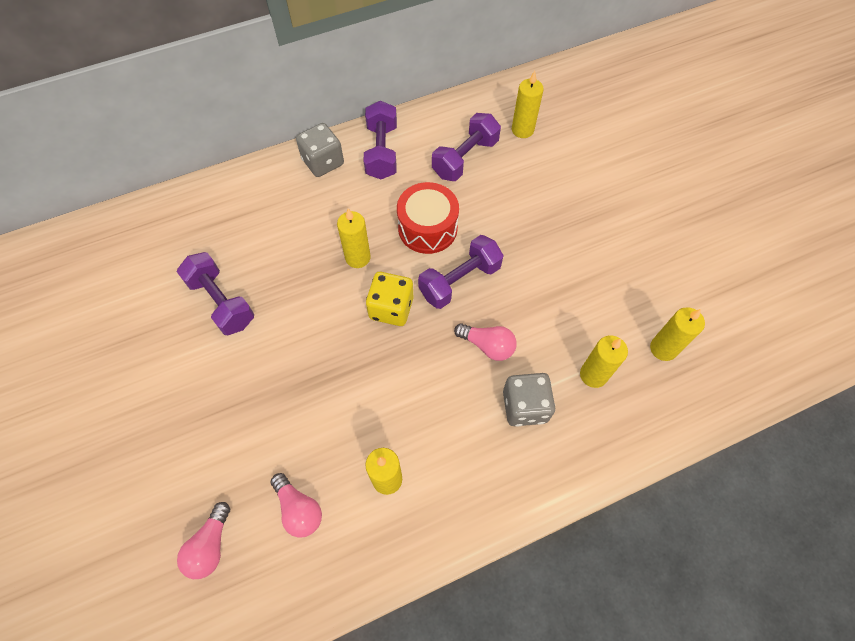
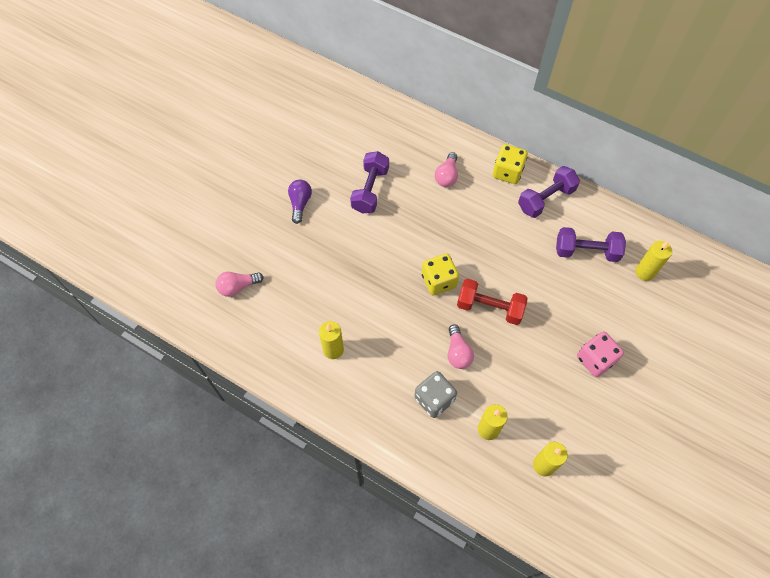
camera: 55 degrees right, 0 degrees up
(166, 391) = (300, 203): none -> purple light bulb
(299, 509) = (285, 315): pink light bulb -> pink light bulb (447, 176)
(323, 162) = (507, 172): grey dice -> yellow dice
(358, 257) = (457, 239): yellow candle -> none
(427, 228) = (512, 264): red drum -> none
(459, 281) = (489, 307): purple dumbbell -> red dumbbell
(582, 228) = (595, 360): none -> pink dice

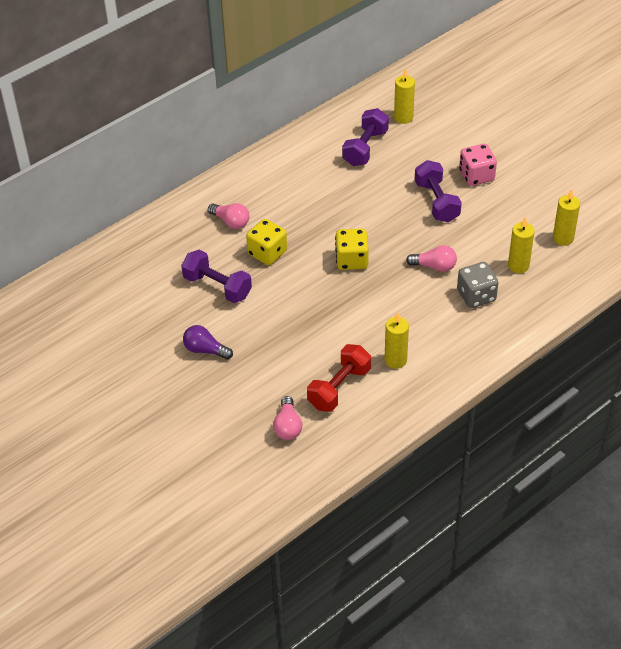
camera: 70 degrees left, 15 degrees down
(489, 307) = (396, 231): red dumbbell -> red dumbbell (339, 388)
(507, 172) = (250, 176): yellow dice -> yellow dice (267, 253)
(546, 199) = (295, 158): purple dumbbell -> purple dumbbell (436, 202)

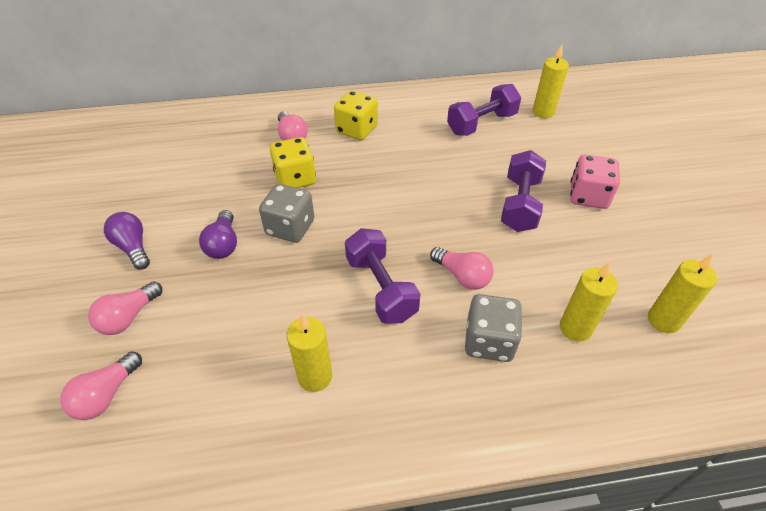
camera: 30 degrees right, 0 degrees up
(217, 287) = (216, 189): purple dumbbell -> purple dumbbell (381, 288)
(253, 387) = (129, 317): none -> pink light bulb
(265, 319) = (223, 244): none -> purple light bulb
(298, 288) = (290, 227): none -> grey dice
(339, 388) = (214, 376): red dumbbell -> none
(351, 260) = (373, 224): yellow dice -> yellow dice (356, 130)

